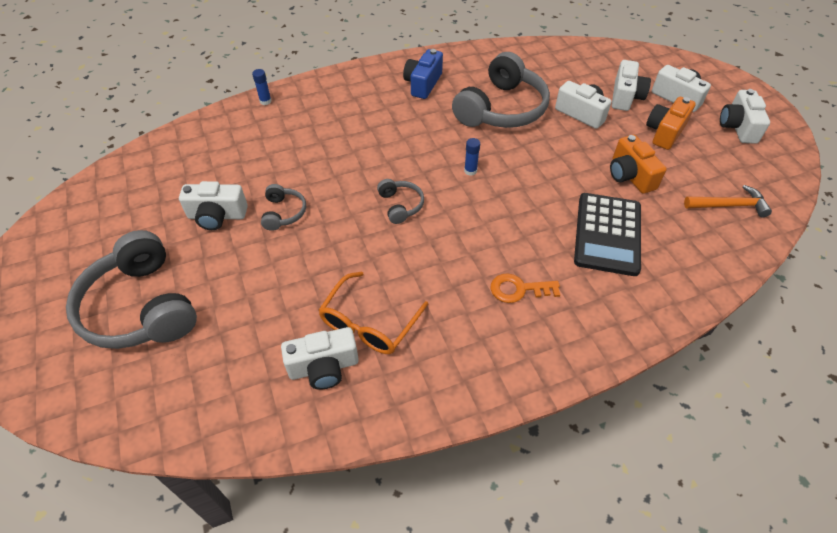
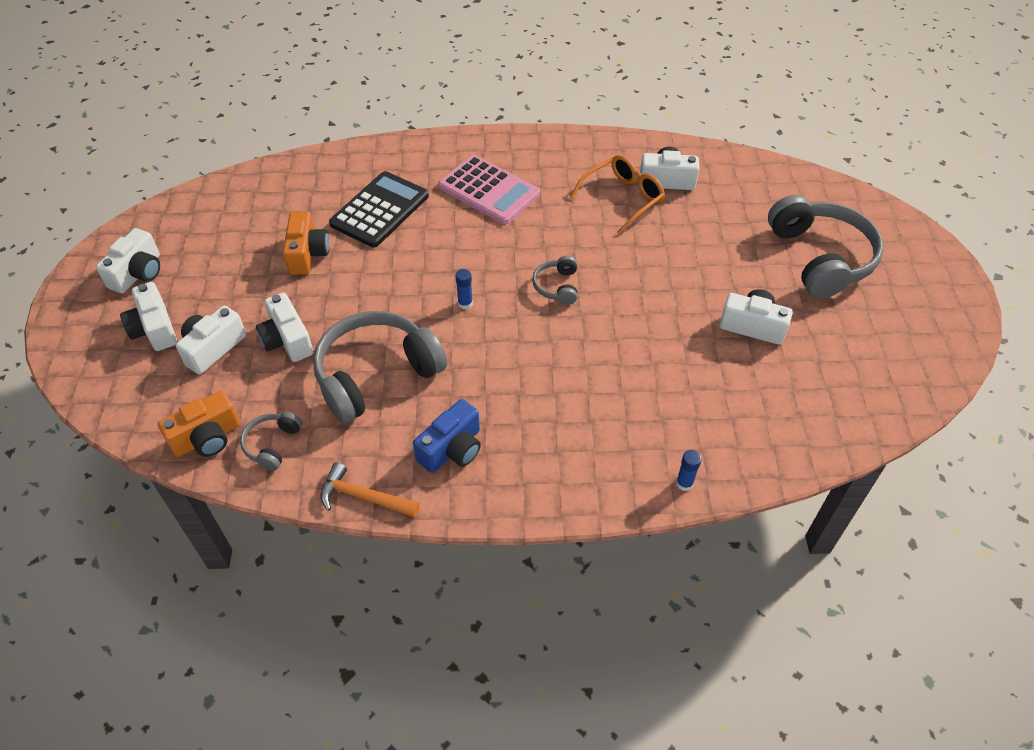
camera: 160 degrees left, 0 degrees up
(283, 213) = (681, 310): grey headphones -> grey headphones (272, 444)
(518, 289) = (489, 190): orange key -> pink calculator
(665, 132) = (221, 289): orange camera -> orange camera (207, 438)
(729, 205) = (248, 204): orange hammer -> orange hammer (364, 497)

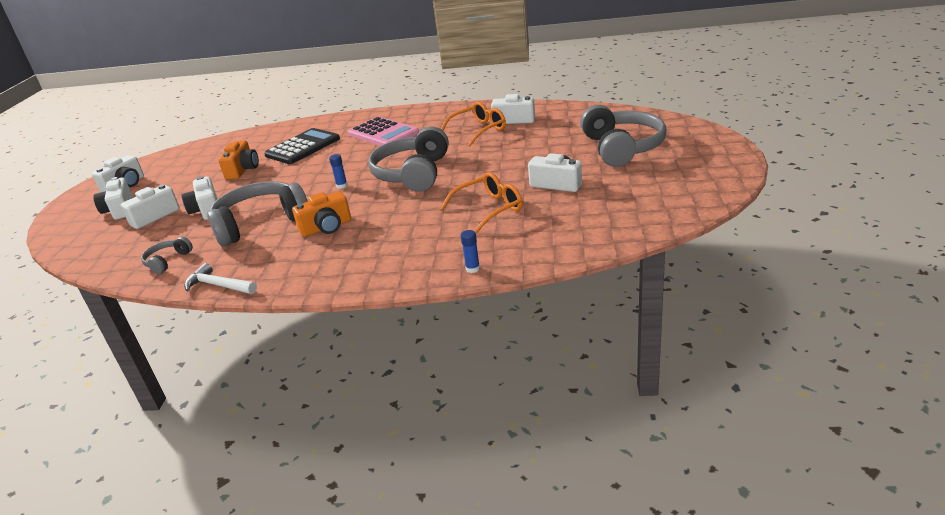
camera: 10 degrees right, 20 degrees down
(207, 438) = (124, 260): orange camera -> orange camera (326, 227)
(364, 497) = (219, 285): orange hammer -> white hammer
(452, 449) = (297, 258): blue camera -> none
(557, 286) = (413, 174): grey headphones -> grey headphones, size x2.18
(677, 370) = (489, 209): none -> orange glasses

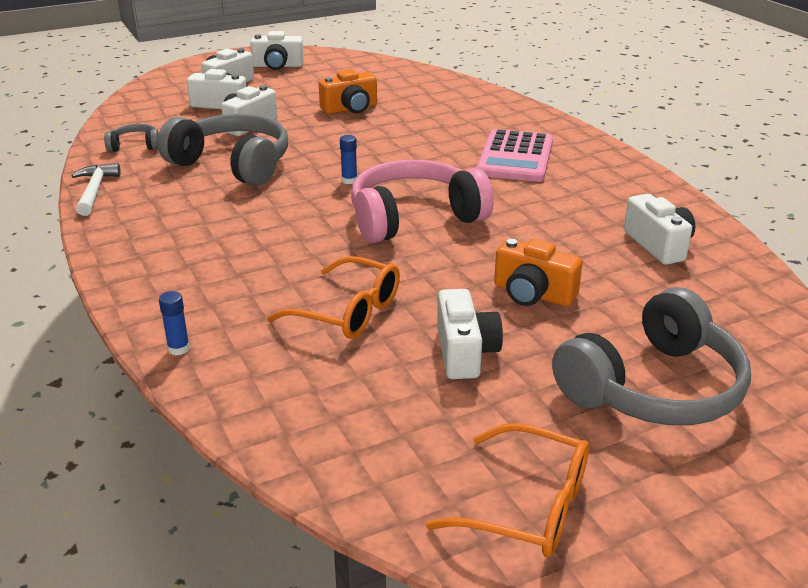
camera: 55 degrees right, 0 degrees up
(303, 147) = (432, 121): black calculator -> none
(326, 227) = (241, 207): orange camera -> orange camera (533, 294)
(413, 174) = (414, 218): grey headphones -> pink headphones
(479, 130) = (592, 225): orange glasses -> orange glasses (528, 506)

